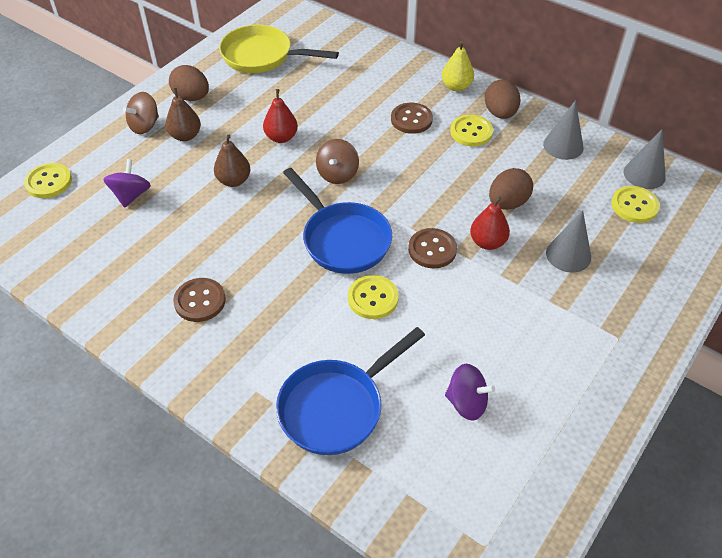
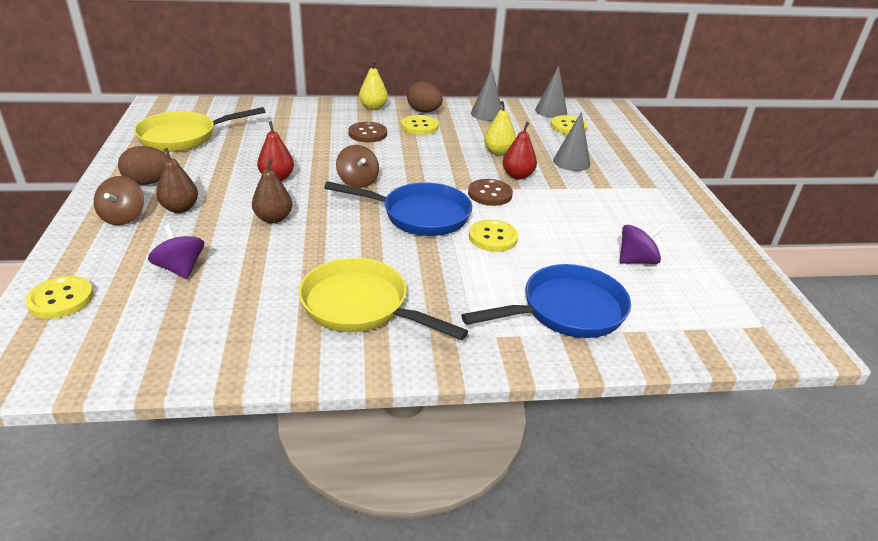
camera: 45 degrees left, 15 degrees down
(200, 301) = (361, 306): brown button -> yellow pan
(336, 407) = (566, 310): blue pan -> blue pan turned 120 degrees counterclockwise
(507, 203) = (498, 152): brown egg -> yellow pear

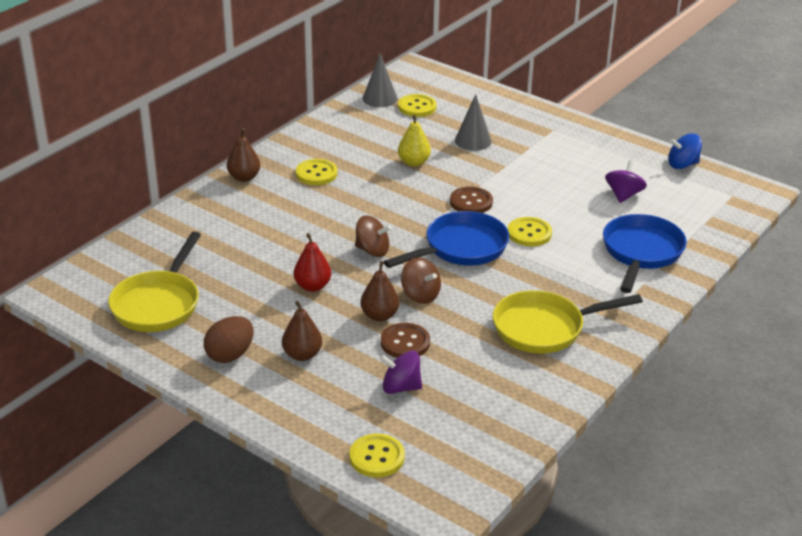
camera: 45 degrees left, 0 degrees up
(123, 217) = (279, 389): brown spinning top -> brown spinning top (420, 295)
(367, 134) = (293, 205): brown button -> brown button (405, 342)
(373, 107) = (244, 177): yellow pear -> brown pear
(424, 111) = (290, 157): brown egg -> none
(487, 114) = (340, 130): grey cone -> none
(517, 176) = (461, 175): red pear -> none
(747, 272) = (682, 164): none -> blue spinning top

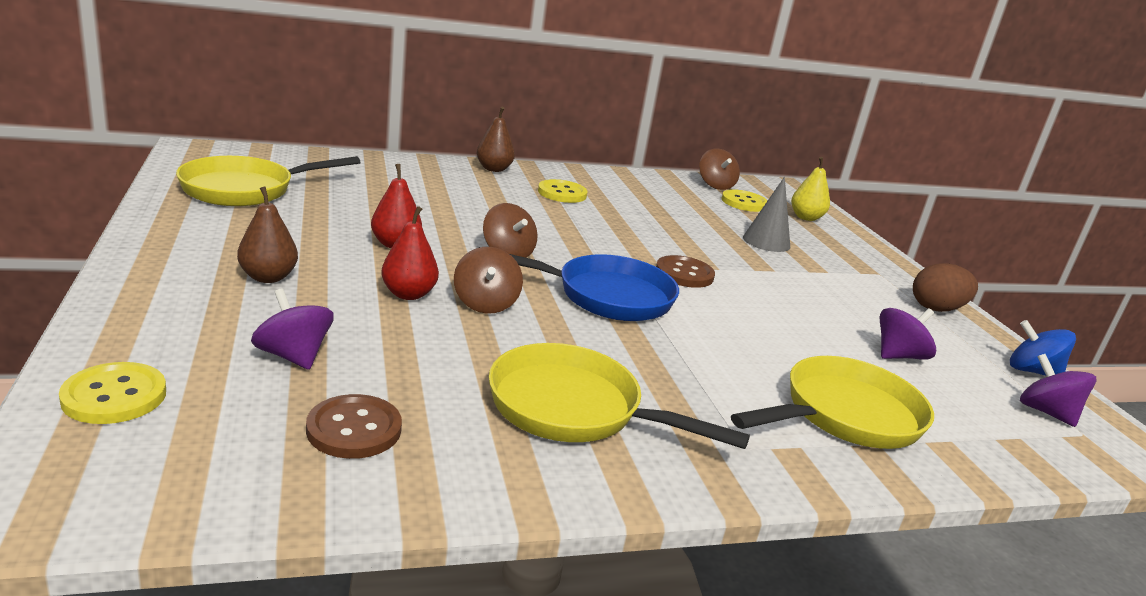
camera: 35 degrees right, 10 degrees down
(230, 355) = (210, 243): brown egg -> brown egg (936, 309)
(379, 316) = (408, 294): brown pear -> red pear
(380, 98) = (715, 185): grey cone -> brown spinning top
(405, 342) = (385, 326): brown button -> brown button (354, 429)
(414, 162) = (673, 227): yellow pear -> yellow pear (806, 218)
(529, 233) = (711, 325): yellow button -> none
(641, 252) = (845, 415): blue pan -> yellow pan
(709, 191) = (1046, 412): none -> purple spinning top

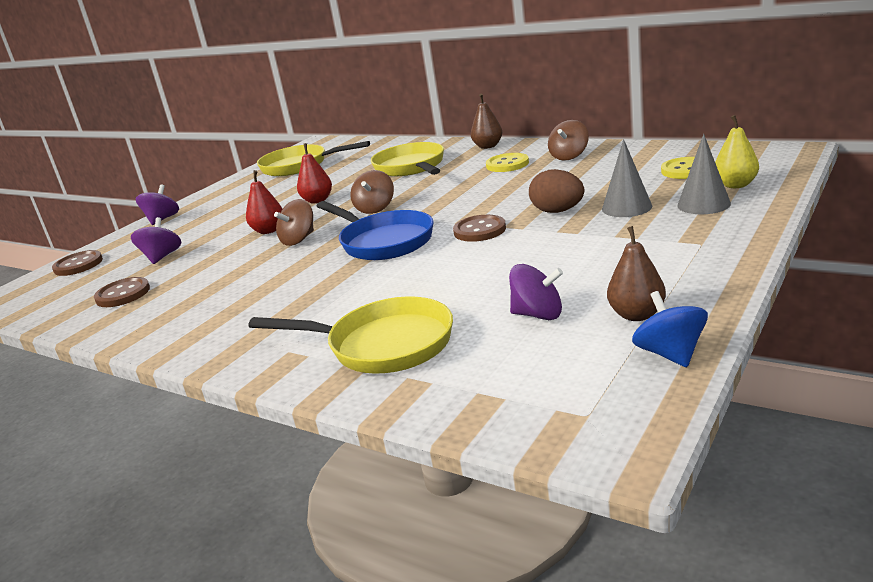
camera: 55 degrees right, 0 degrees up
(114, 396) = (78, 265): yellow button -> brown button
(268, 277) = (222, 216): brown pear -> brown pear (637, 315)
(574, 408) = (227, 304): yellow pan -> yellow pan (411, 167)
(715, 185) = (689, 153): brown spinning top -> brown spinning top (569, 156)
(816, 236) = (703, 204): none -> grey cone
(936, 309) = (693, 282): brown egg -> brown egg (557, 211)
(1046, 412) = (588, 388): purple spinning top -> purple spinning top (162, 219)

